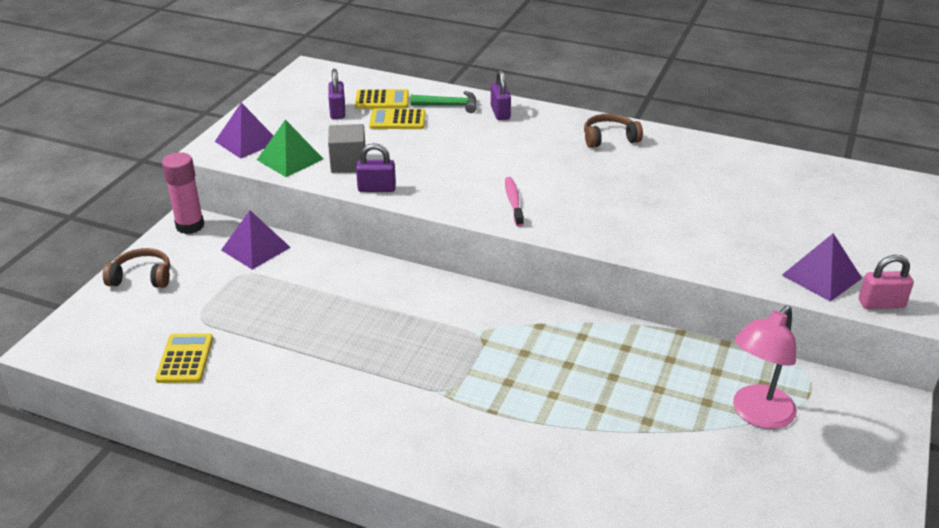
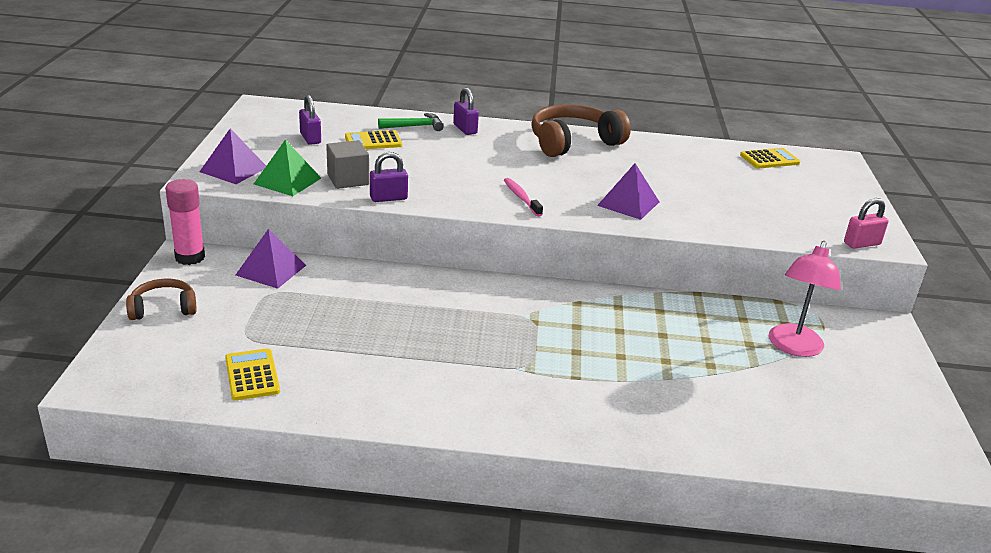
camera: 20 degrees left, 5 degrees down
(382, 100) = (348, 126): yellow calculator -> yellow calculator (769, 159)
(609, 138) = (573, 142): brown headphones -> brown headphones, size x1.80
(821, 276) = (806, 229): purple pyramid -> purple pyramid (628, 203)

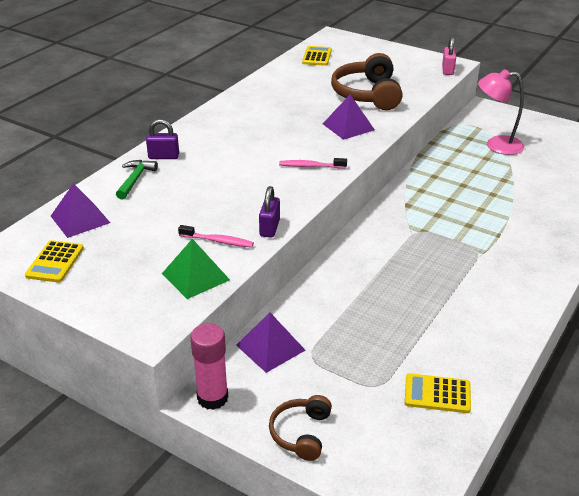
camera: 60 degrees left, 5 degrees up
(233, 169) = (144, 305): purple pyramid -> purple pyramid (80, 219)
(310, 138) = (110, 243): purple padlock -> none
(348, 179) = (218, 241): grey cube -> pink toothbrush
(373, 141) = (148, 209): yellow calculator -> yellow calculator (55, 262)
(573, 142) = (231, 117): brown headphones -> brown headphones (367, 94)
(793, 347) = (496, 145): pink lamp -> pink lamp turned 135 degrees clockwise

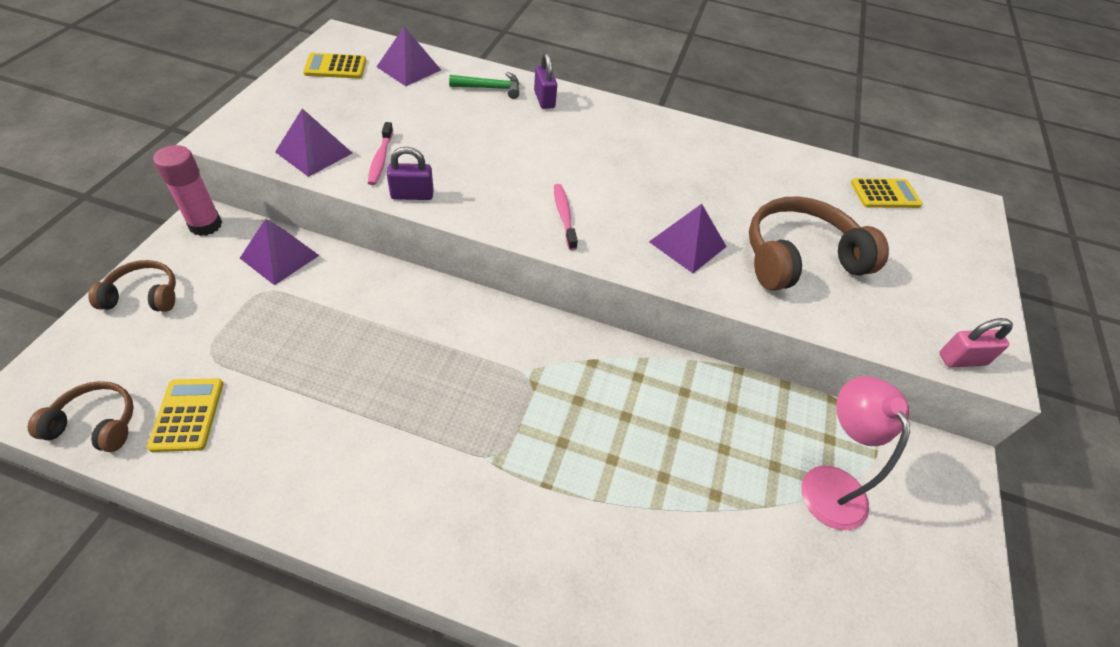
camera: 70 degrees right, 15 degrees up
(195, 276) = (314, 152): green pyramid -> purple pyramid
(443, 447) = (96, 424): none -> brown headphones

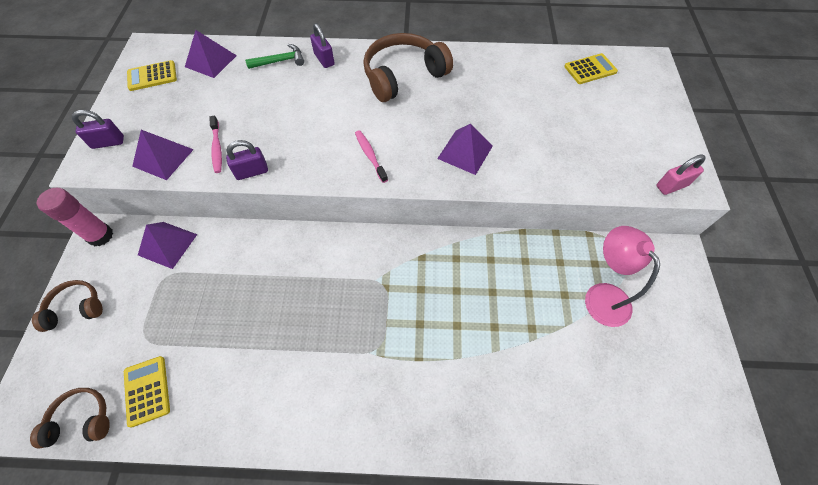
camera: 10 degrees left, 10 degrees up
(258, 120) = (108, 142): none -> purple padlock
(799, 258) = (545, 139): brown headphones -> brown headphones (403, 76)

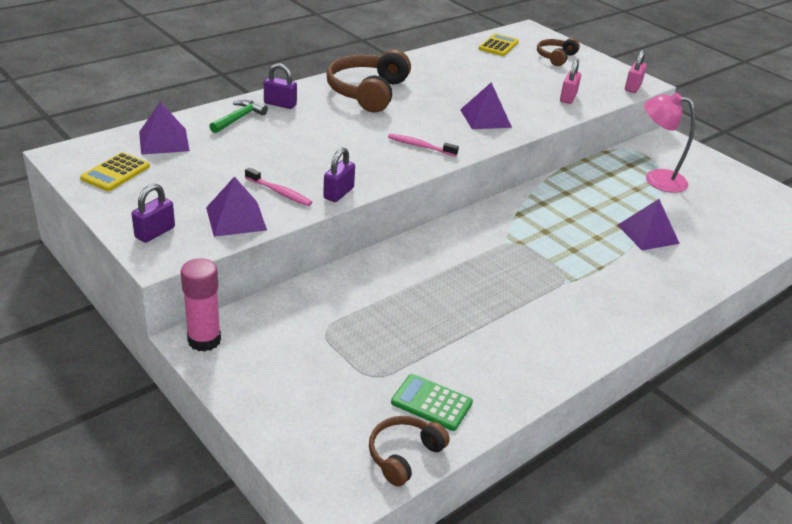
camera: 45 degrees left, 25 degrees down
(76, 308) = (268, 398): brown headphones -> brown headphones (556, 57)
(147, 390) = (431, 403): yellow calculator -> green calculator
(167, 244) = (290, 310): purple pyramid -> purple pyramid (648, 234)
(579, 165) = (568, 98): none -> pink padlock

